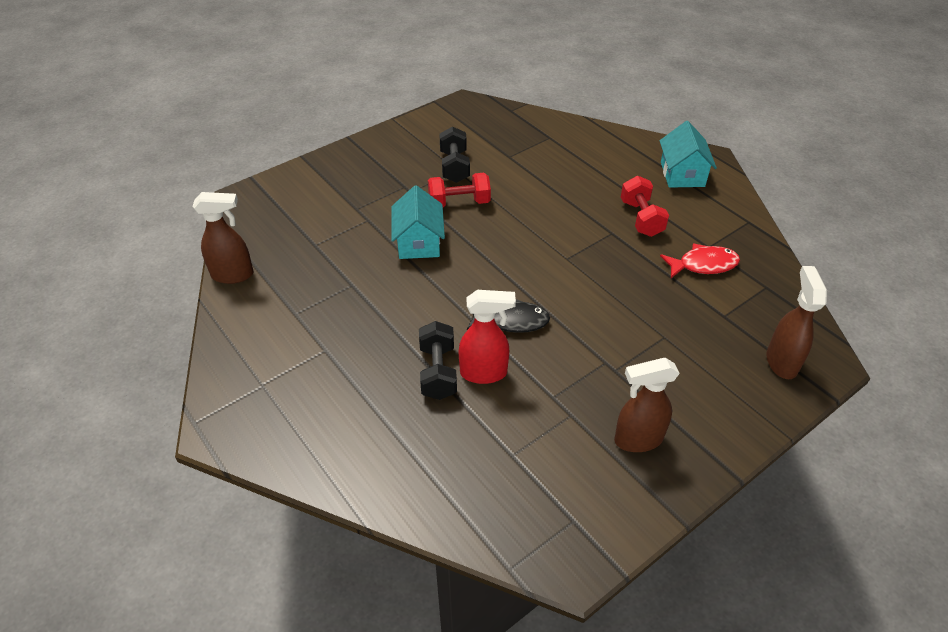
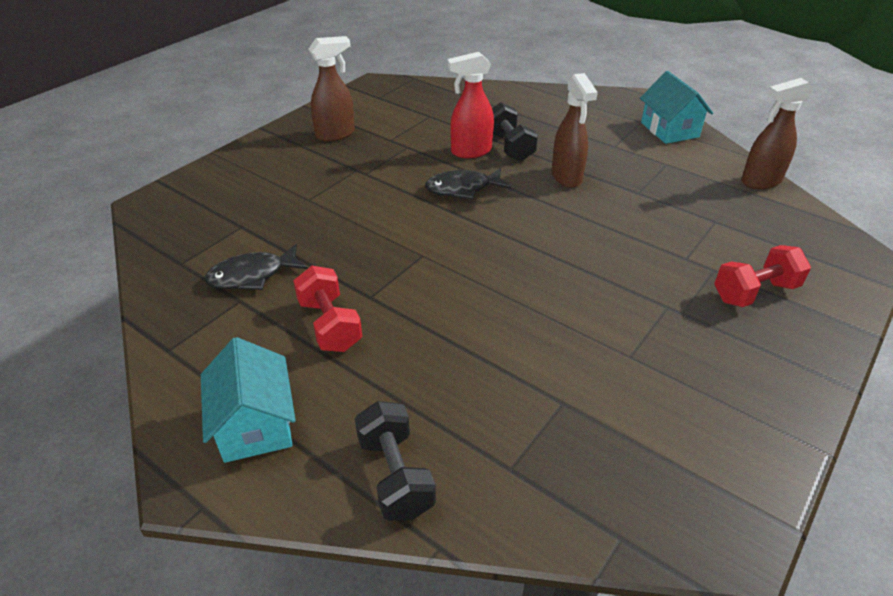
camera: 165 degrees right, 5 degrees down
(419, 242) = (604, 243): turquoise house -> turquoise house (669, 130)
(454, 167) = (637, 361): black dumbbell -> black dumbbell (395, 475)
(459, 203) = (590, 301): red dumbbell -> red dumbbell (754, 292)
(703, 265) = (252, 275): red fish -> black fish
(781, 362) = (195, 197): brown spray bottle -> brown spray bottle (566, 177)

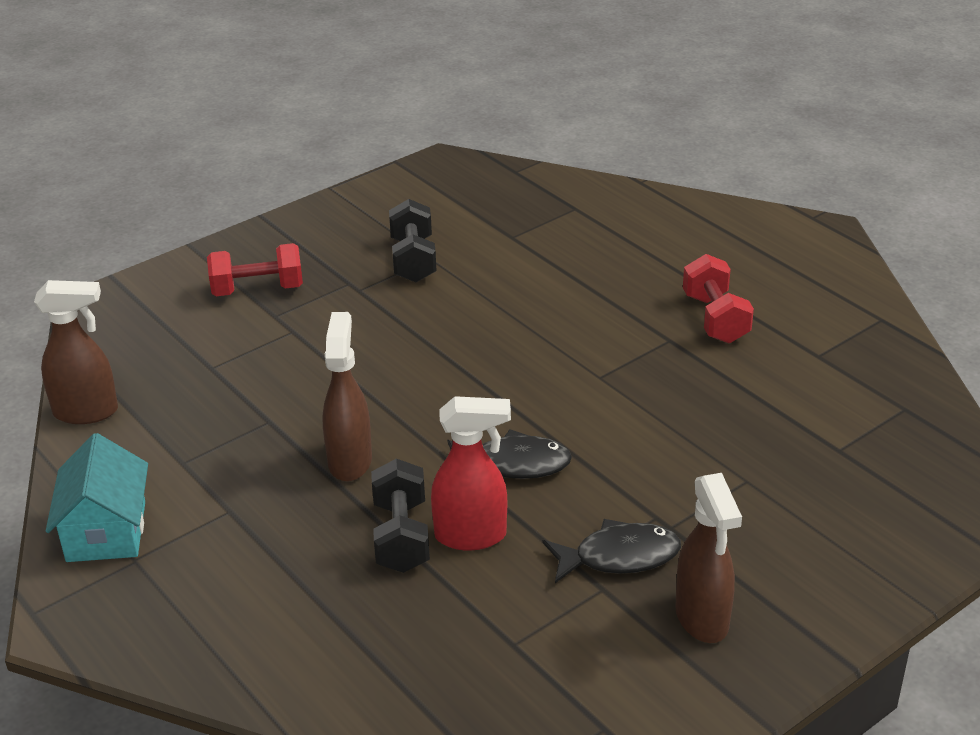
camera: 165 degrees left, 5 degrees down
(252, 275) = (809, 380): black fish -> black fish (619, 557)
(255, 424) = (780, 255): turquoise house -> none
(336, 134) = (702, 619): brown spray bottle -> brown spray bottle turned 90 degrees counterclockwise
(395, 475) = (664, 215): black dumbbell -> black dumbbell (413, 260)

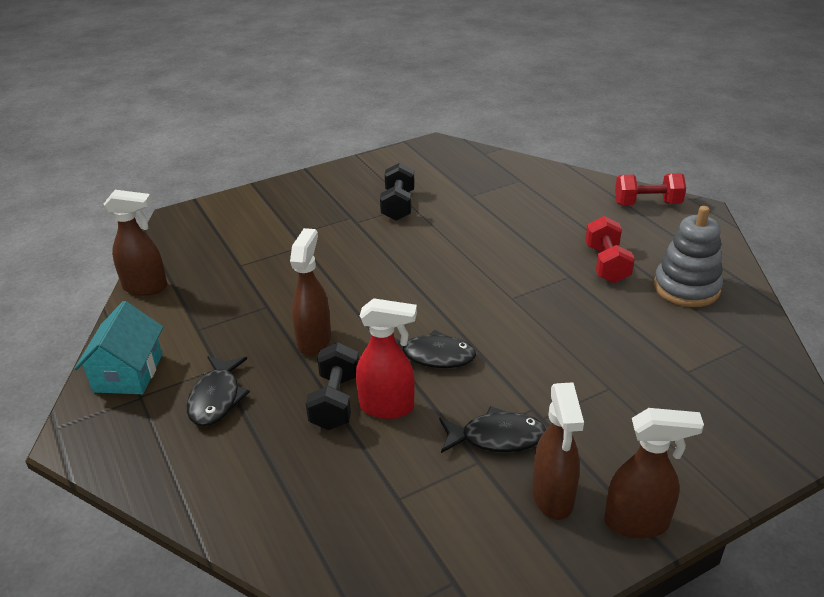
camera: 10 degrees right, 0 degrees up
(241, 550) = (216, 398): none -> black fish
(257, 289) = (287, 216): red dumbbell -> red dumbbell (647, 204)
(806, 635) = (637, 523): none -> brown spray bottle
(823, 341) = (686, 288): none -> grey stacking toy

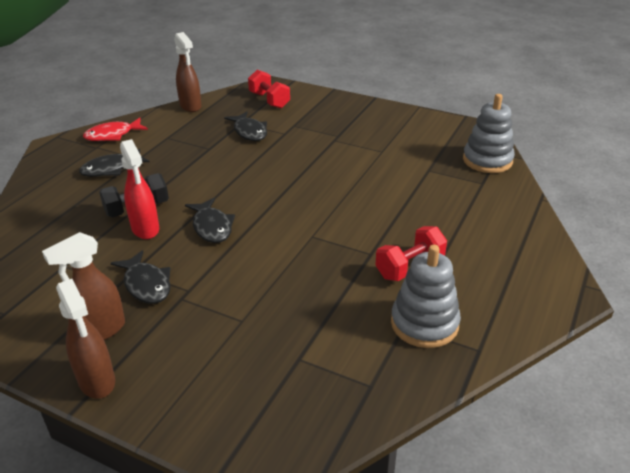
camera: 55 degrees right, 0 degrees up
(128, 373) = (112, 135): turquoise house -> red fish
(268, 266) = (249, 132): none -> black fish
(314, 340) = (189, 178): brown spray bottle -> none
(398, 205) = (375, 147): black dumbbell -> none
(488, 163) = (487, 160): none -> grey stacking toy
(647, 204) = (537, 260): red dumbbell -> red dumbbell (269, 100)

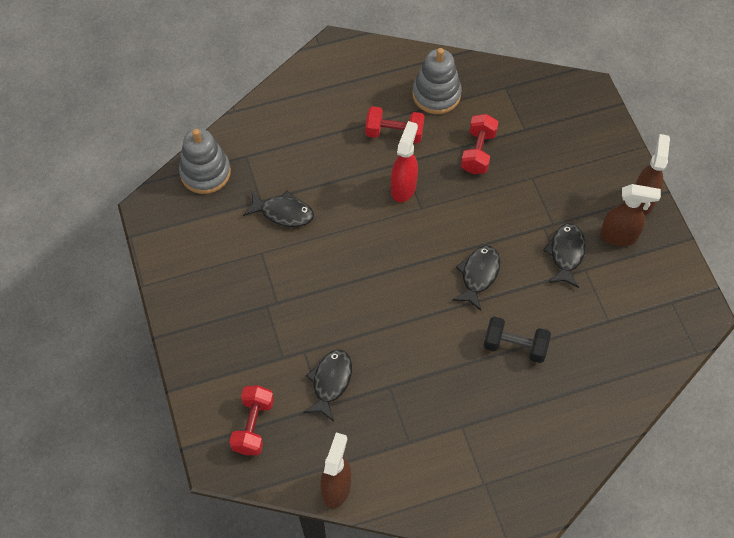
camera: 135 degrees left, 25 degrees up
(111, 169) = (496, 427): black fish -> black fish (283, 213)
(112, 135) = (454, 495): red fish -> none
(145, 229) = (526, 313): red spray bottle -> red spray bottle (403, 187)
(318, 304) = (478, 152): none -> red dumbbell

